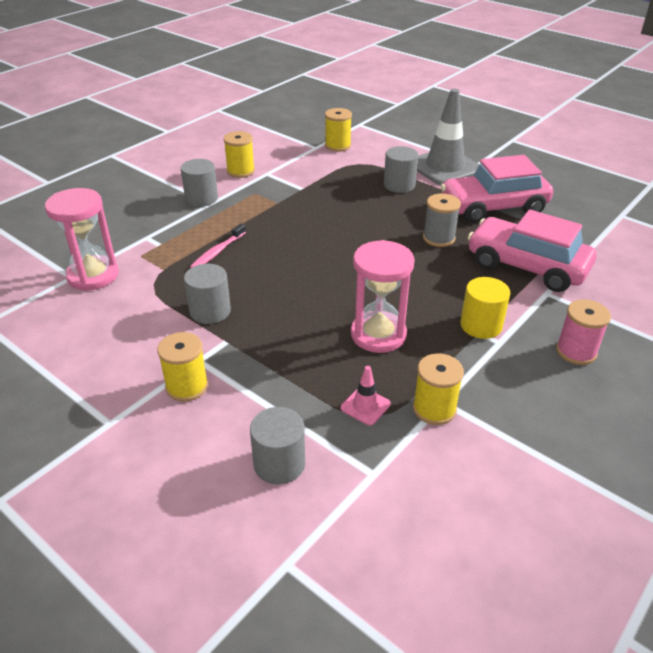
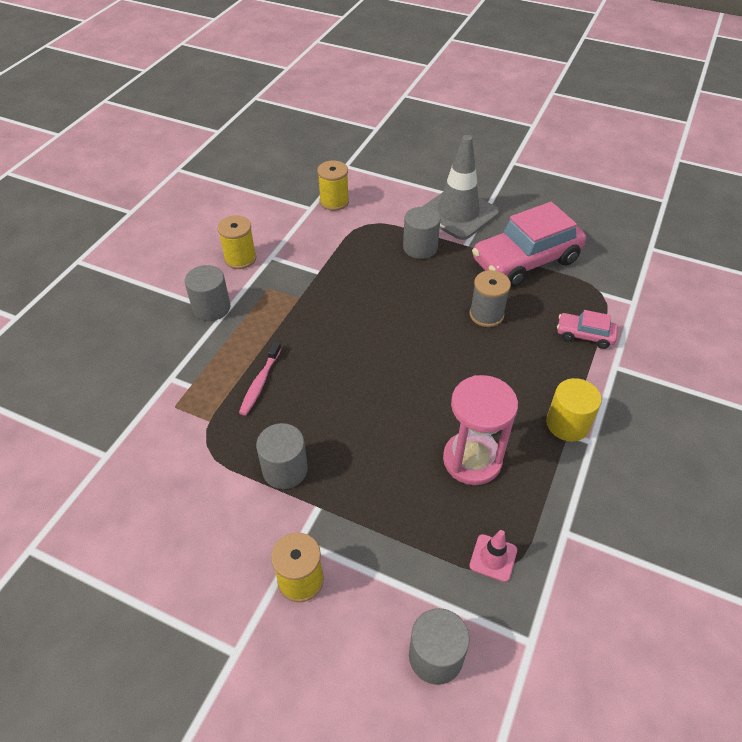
camera: 15 degrees left, 10 degrees up
(93, 275) = (131, 448): pink hourglass -> none
(434, 409) = (560, 544): yellow spool -> none
(526, 266) = (584, 335): pink car -> pink car, size x0.47
(576, 351) = (666, 436): pink spool -> none

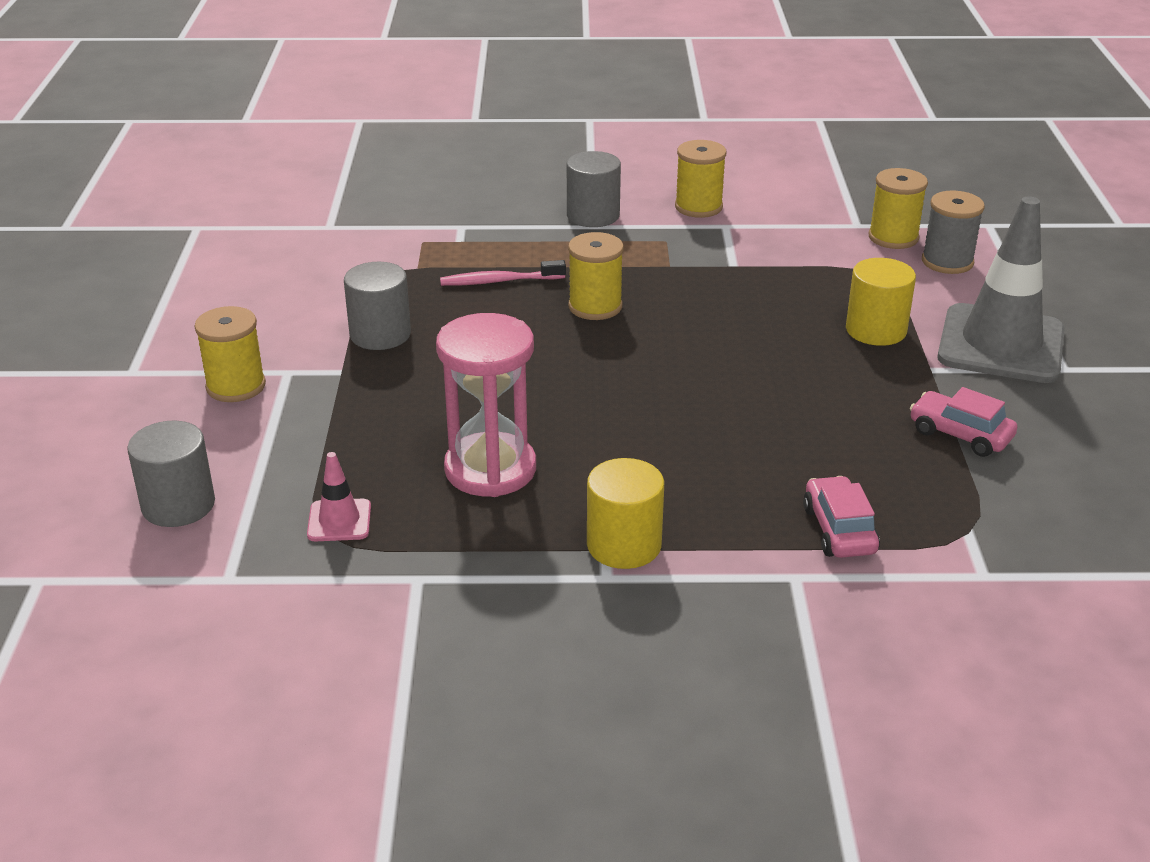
camera: 65 degrees right, 15 degrees down
(323, 348) = (595, 306): none -> yellow spool
(420, 247) = (876, 330): grey cylinder -> yellow cylinder
(486, 315) = (788, 422): grey spool -> grey spool (947, 262)
(526, 261) = (960, 434): pink car -> pink car, size x0.47

